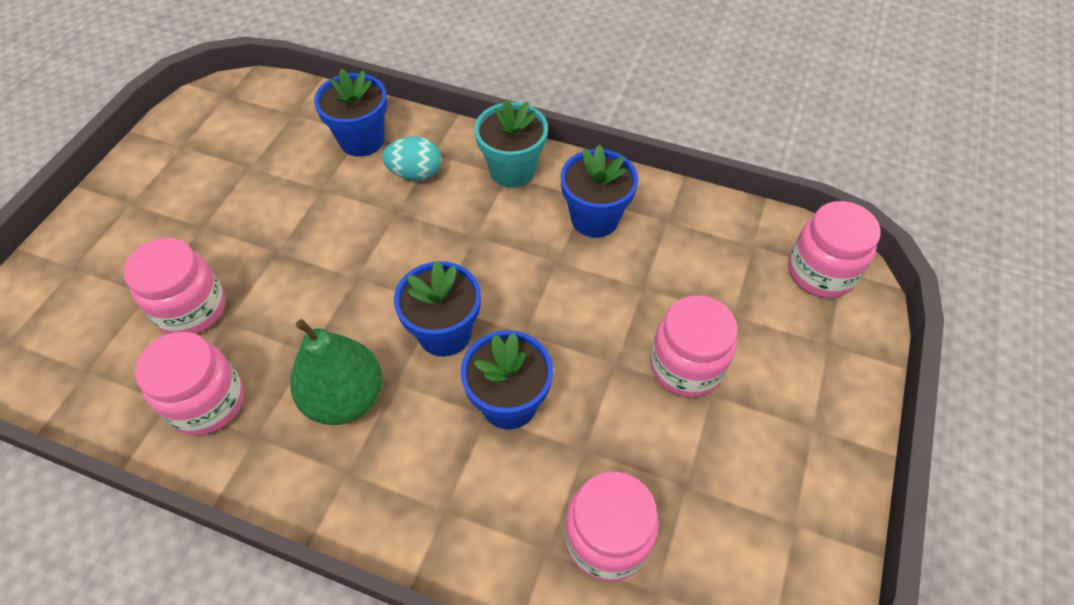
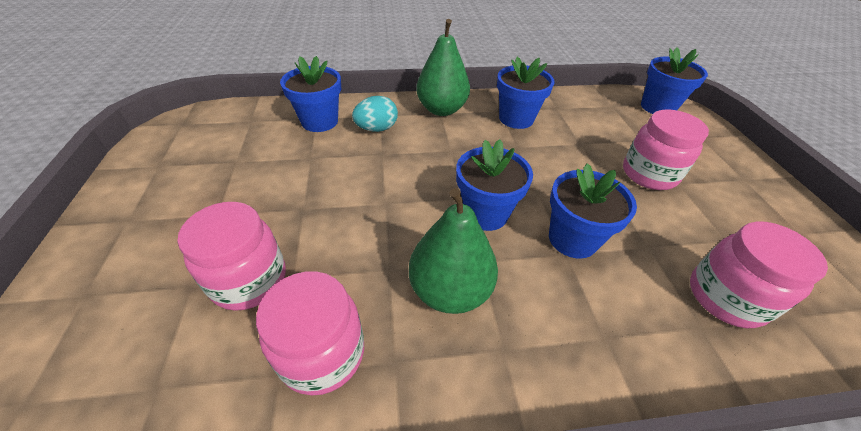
camera: 30 degrees left, 10 degrees down
(512, 170) = (441, 109): turquoise flower pot -> green pear
(820, 272) = (657, 107): pink jar -> blue flower pot

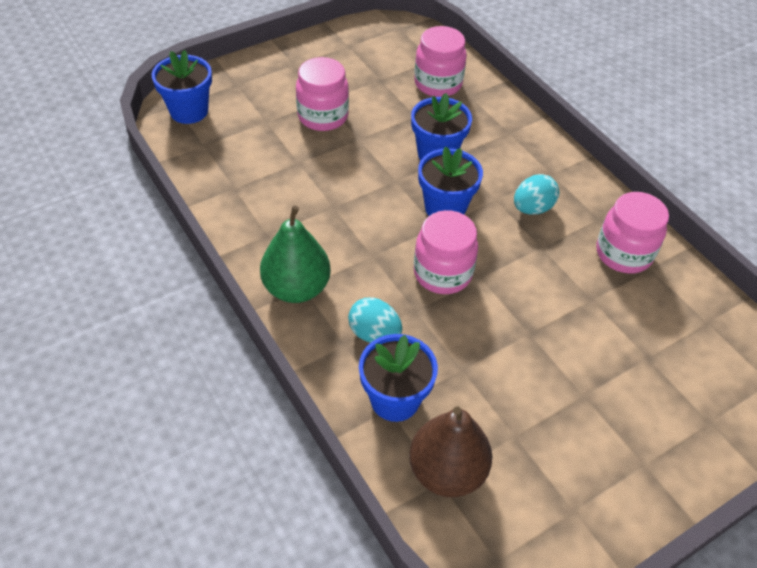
camera: 115 degrees left, 5 degrees up
(249, 280) = (615, 324): pink jar -> pink jar (442, 273)
(252, 124) = (447, 471): none -> brown pear
(450, 290) = (532, 208): green pear -> turquoise egg
(516, 119) = (279, 217): blue flower pot -> none

